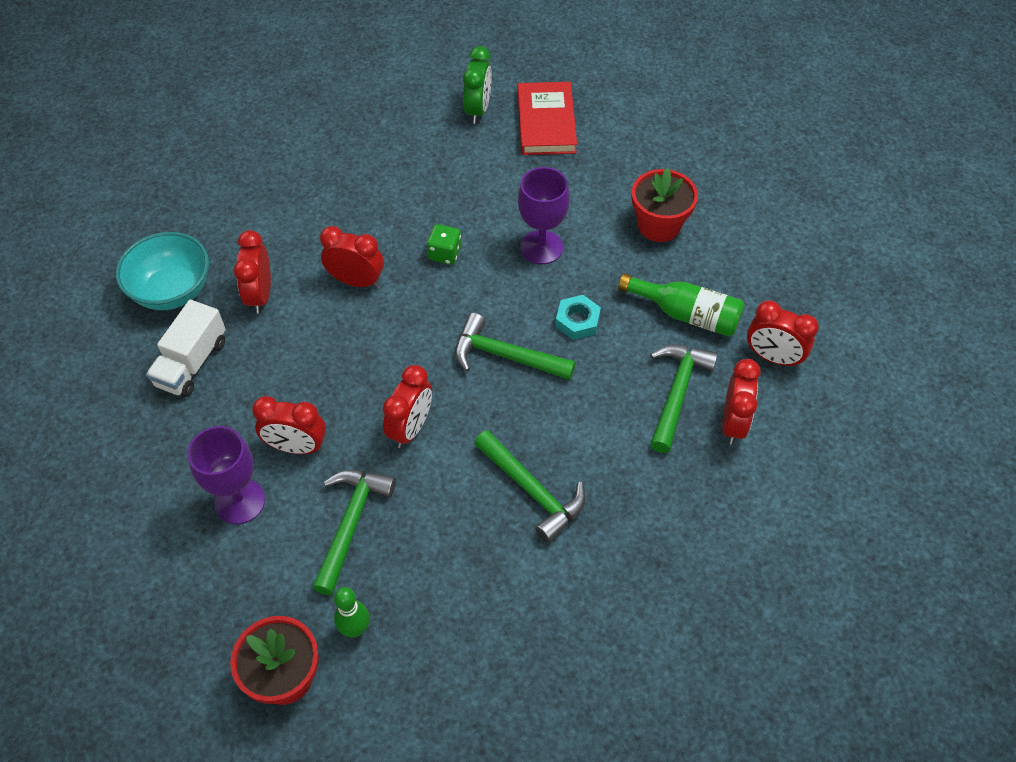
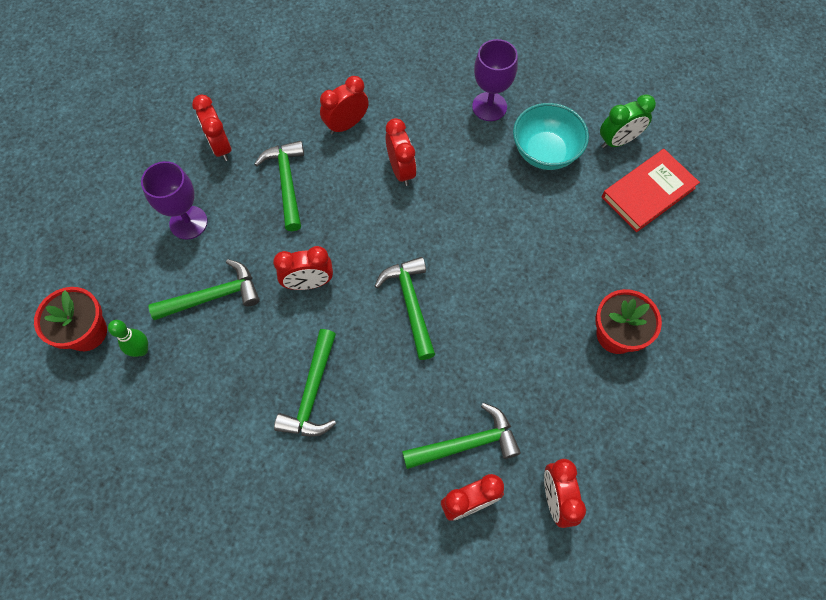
camera: 55 degrees right, 10 degrees up
(172, 291) = (313, 76): turquoise bowl -> turquoise bowl (545, 152)
(192, 363) = (268, 125): white truck -> none
(278, 384) = (287, 183): none -> green hammer
(297, 447) = (248, 226): red clock -> red clock (220, 147)
(445, 254) = (468, 207): green dice -> none
(541, 247) = (525, 266): purple goblet -> purple goblet (489, 106)
(577, 321) = (478, 332): turquoise nut -> none
(686, 314) = (545, 407): green bottle -> none

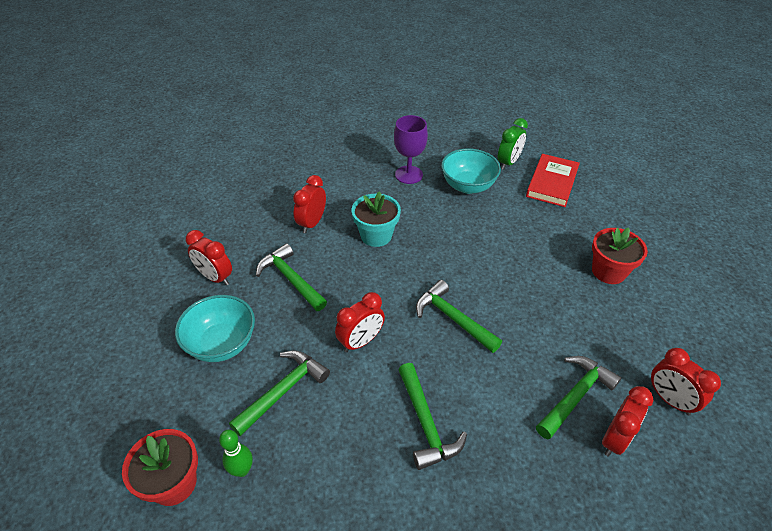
camera: 30 degrees left, 20 degrees down
(188, 222) = (222, 344): purple goblet -> turquoise bowl
(401, 170) = (376, 235): red clock -> turquoise flower pot

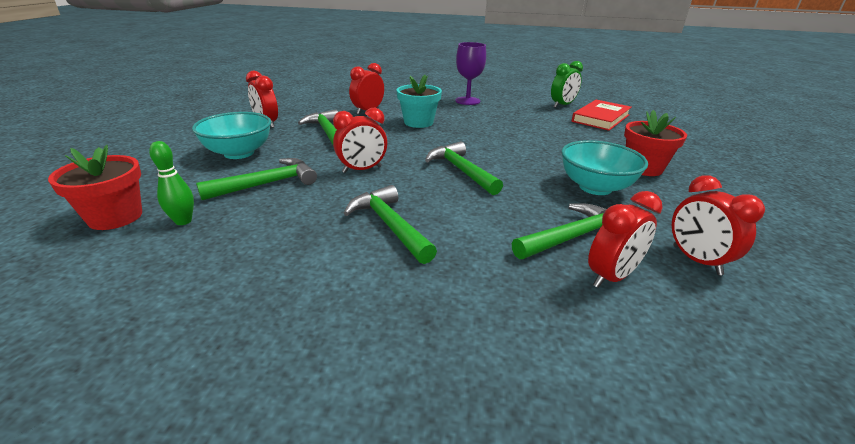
camera: 15 degrees right, 15 degrees down
(426, 423) = (390, 225): green hammer -> green hammer turned 150 degrees clockwise
(468, 186) = (518, 111): turquoise bowl -> turquoise bowl (595, 187)

